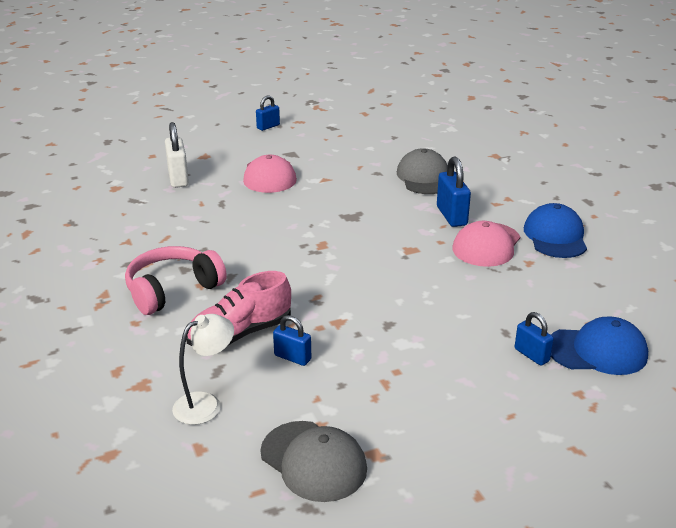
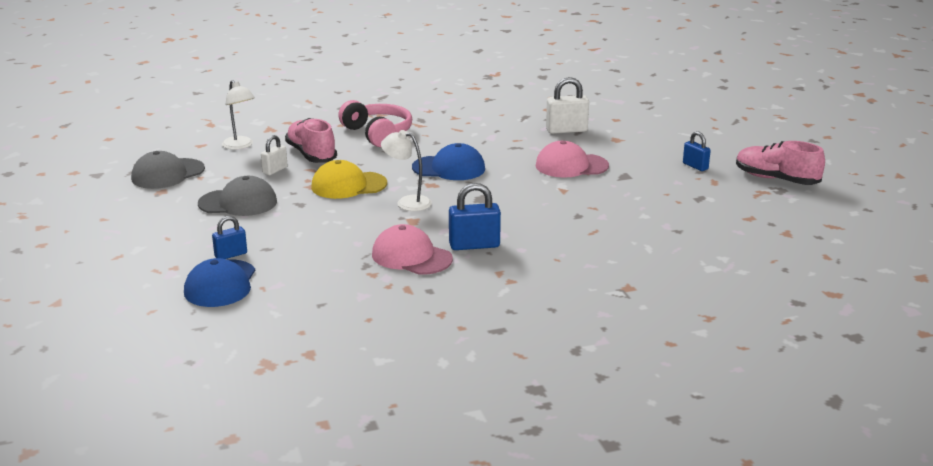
camera: 95 degrees right, 5 degrees down
(292, 101) = (776, 179): none -> pink shoe
(292, 357) = (275, 170): blue padlock -> white padlock
(332, 296) = (348, 185): none -> yellow cap
(368, 255) = (407, 202): none -> white lamp
(424, 177) = (565, 239): grey cap -> grey cap (238, 203)
(555, 236) = (419, 295): blue cap -> blue cap (449, 168)

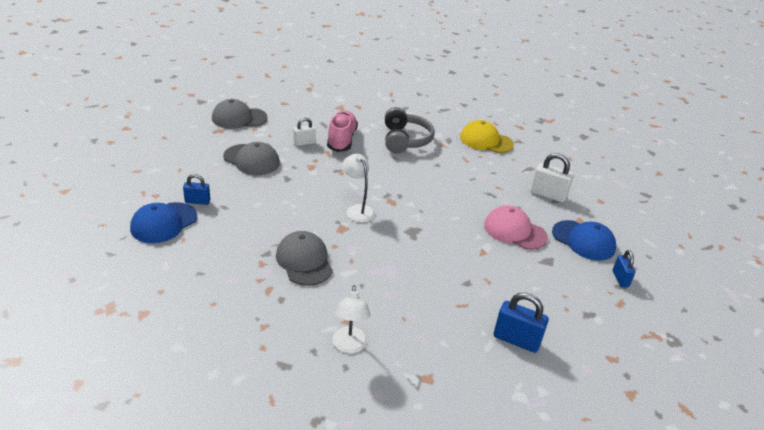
camera: 30 degrees right, 10 degrees up
(240, 146) = (306, 114): white lamp -> white lamp (349, 346)
(348, 185) = (335, 177): yellow cap -> yellow cap (486, 141)
(378, 133) = (405, 140): pink headphones -> grey headphones
(411, 257) = (304, 261): pink cap -> grey cap
(449, 168) = (420, 192): blue cap -> blue cap (583, 240)
(474, 245) = (358, 273): blue padlock -> blue padlock (516, 340)
(776, 179) = (682, 328): pink shoe -> none

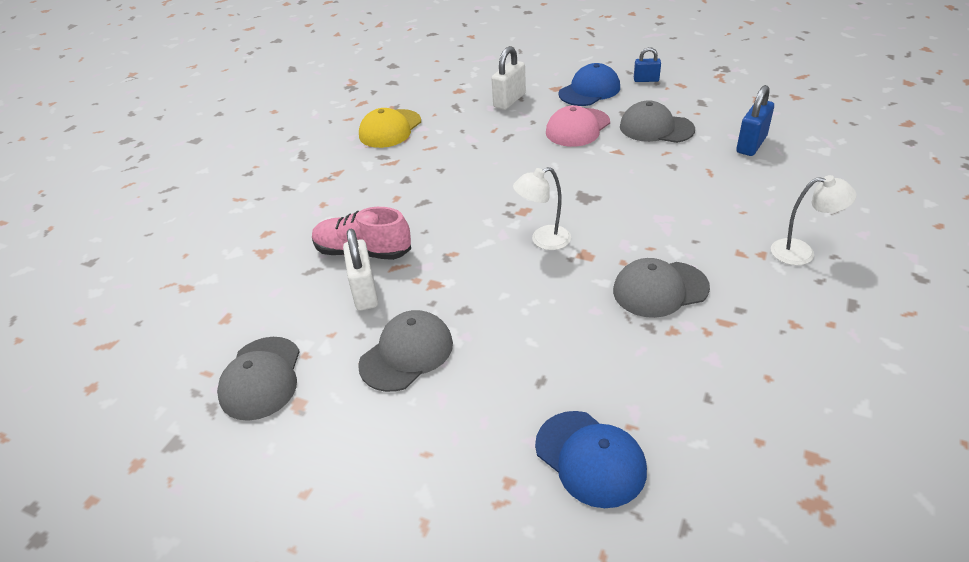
camera: 75 degrees left, 5 degrees up
(197, 201) = (527, 417): blue padlock -> none
(304, 143) = (364, 292): white padlock -> white padlock, size x1.60
(405, 140) = (375, 192): grey headphones -> none
(528, 278) = (656, 128): none -> grey cap

